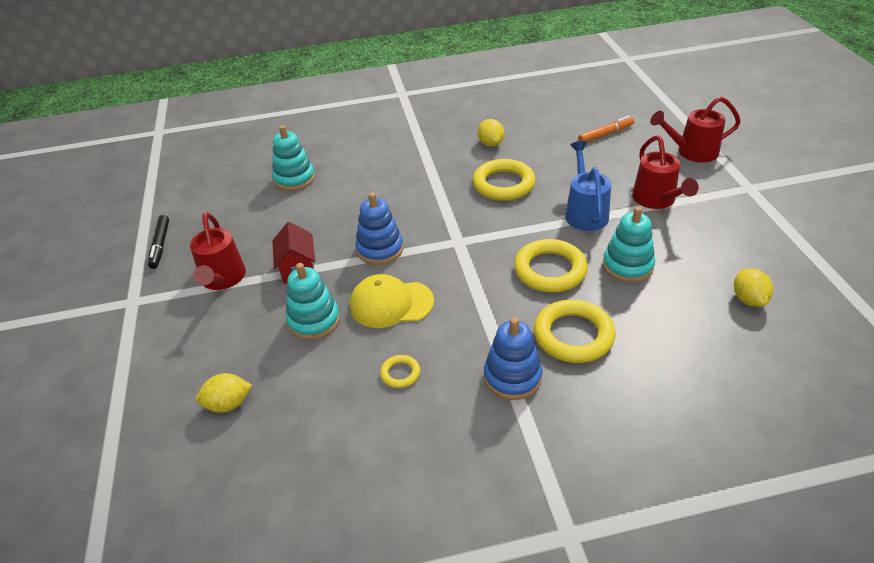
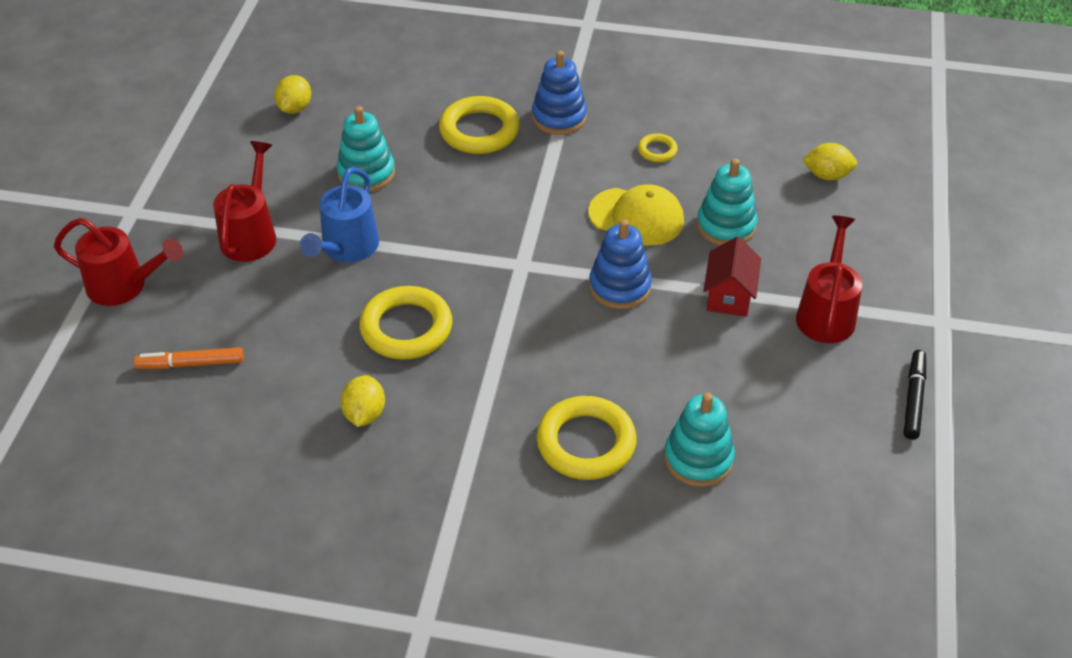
camera: 160 degrees left, 5 degrees up
(550, 270) = (447, 195): yellow ring -> yellow ring (586, 443)

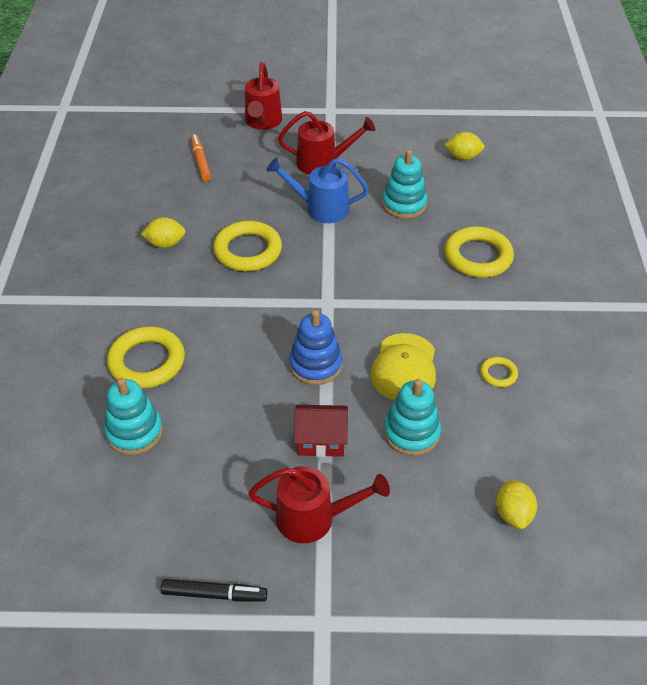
camera: 80 degrees right, 0 degrees up
(559, 117) = (516, 303): blue stacking toy -> none

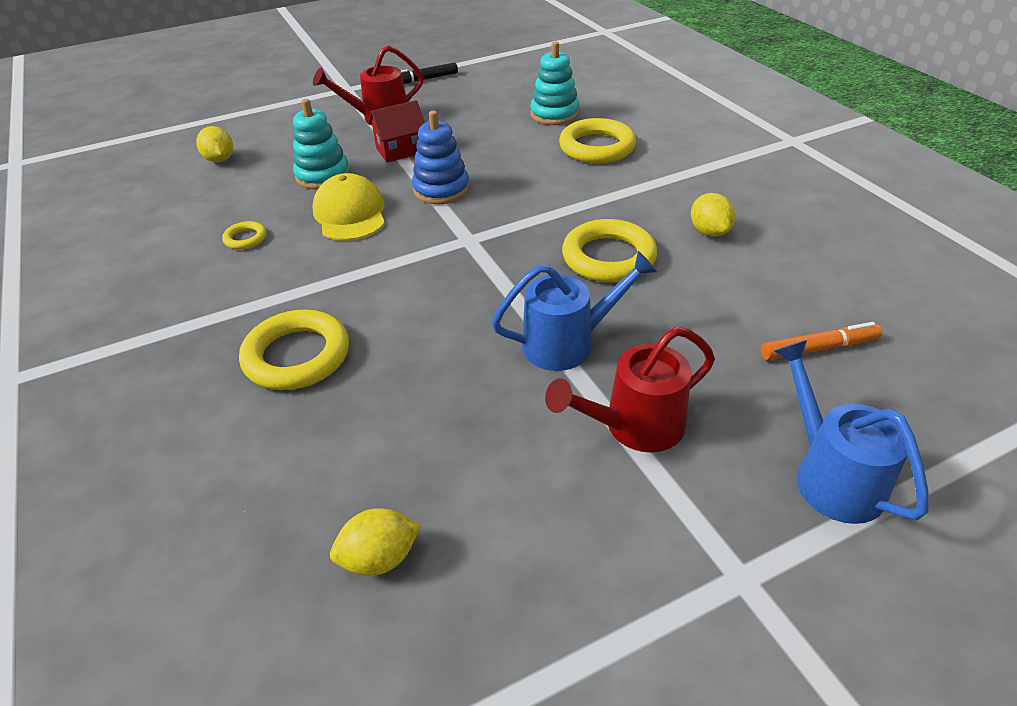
camera: 155 degrees right, 5 degrees down
(165, 244) = (709, 232): yellow lemon -> yellow lemon turned 75 degrees counterclockwise
(200, 162) = (818, 348): orange marker -> orange marker turned 60 degrees counterclockwise
(262, 122) = (829, 475): red watering can -> blue watering can
(404, 204) = (446, 399): turquoise stacking toy -> none

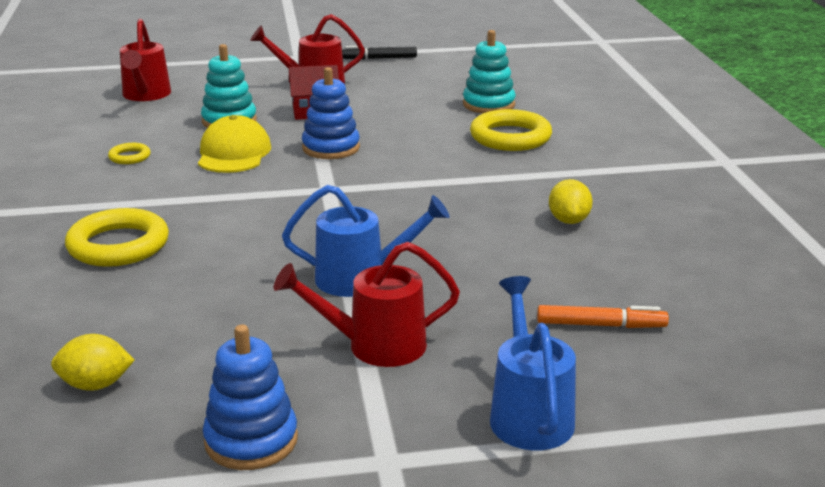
camera: 15 degrees right, 15 degrees down
(220, 160) = (145, 95): yellow lemon -> red watering can
(591, 591) = (251, 440): none -> blue stacking toy
(608, 257) = (451, 224): yellow ring -> none

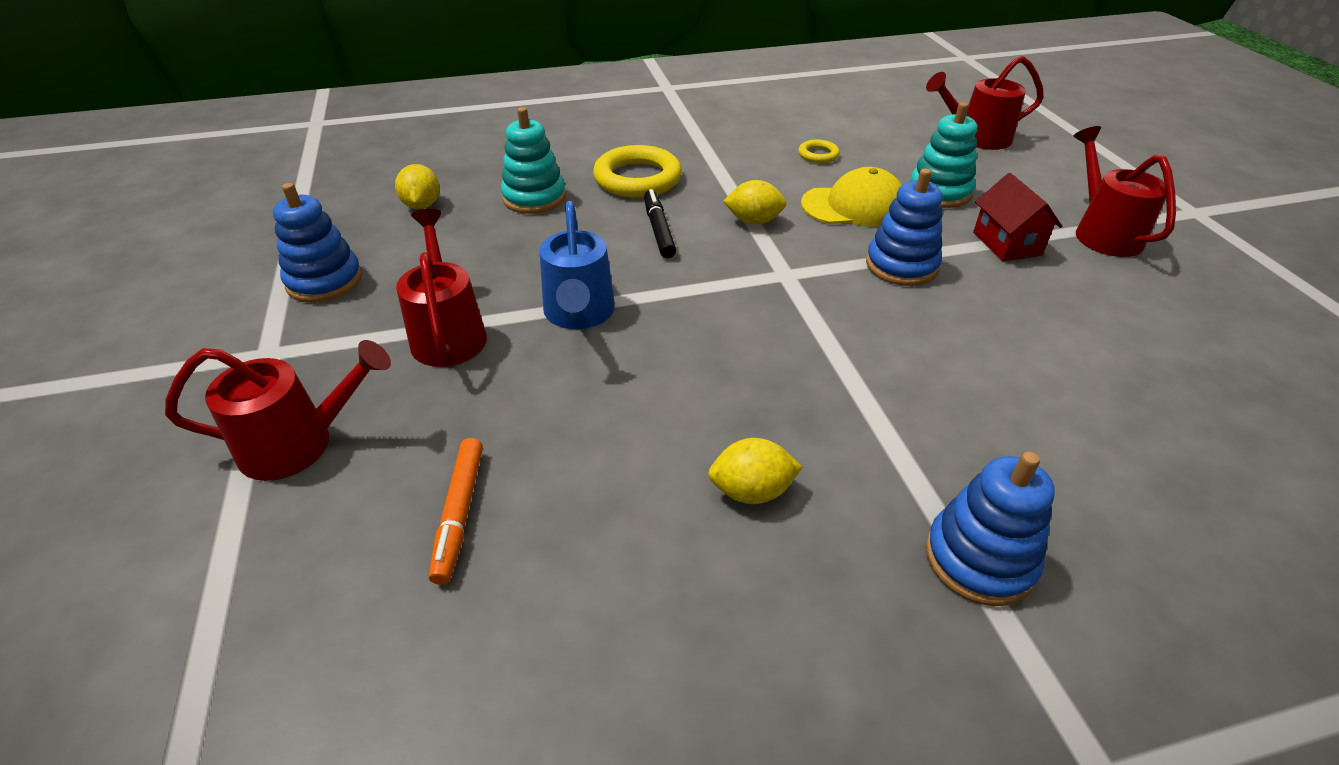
camera: 85 degrees right, 15 degrees up
(238, 194) = (753, 221): none -> yellow lemon
(379, 58) = (1259, 277): black marker -> black marker (658, 230)
(488, 104) = (1160, 399): turquoise stacking toy -> turquoise stacking toy (534, 198)
(510, 137) = (1034, 426): yellow ring -> none
(529, 413) = (300, 444): blue watering can -> red watering can
(612, 166) = (979, 559): none -> blue stacking toy

